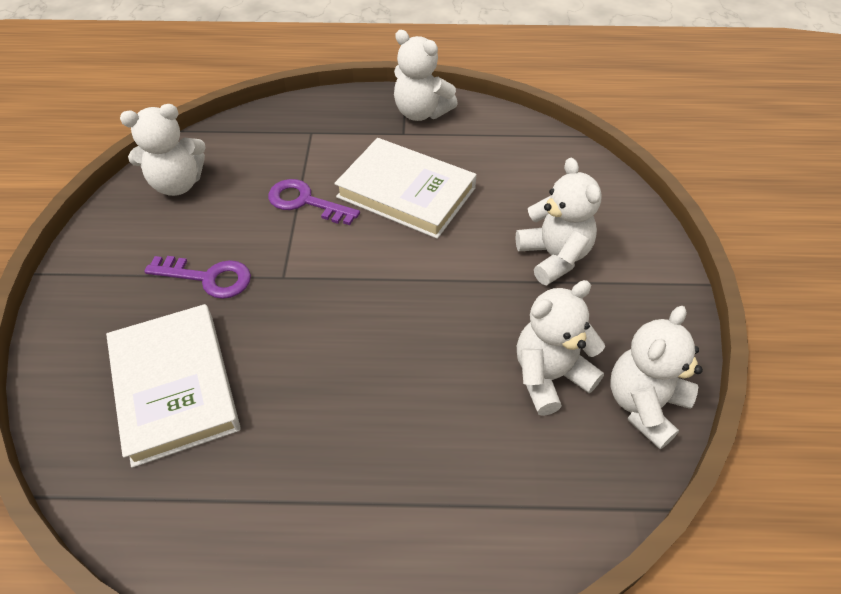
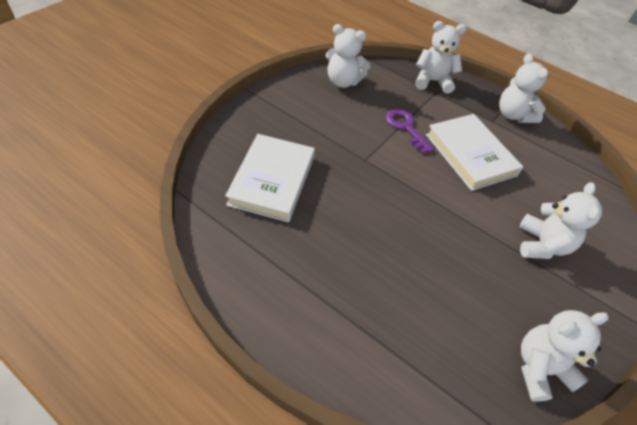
camera: 30 degrees right, 0 degrees up
(208, 278) = (325, 137): purple key -> none
(549, 376) = (486, 310): white teddy bear -> white teddy bear (432, 81)

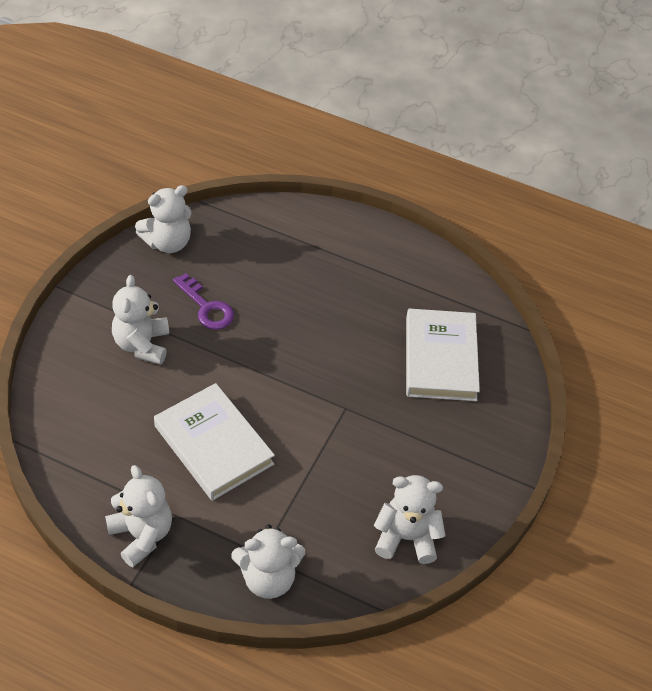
camera: 170 degrees right, 0 degrees up
(406, 128) = (301, 470): purple key -> purple key (207, 307)

